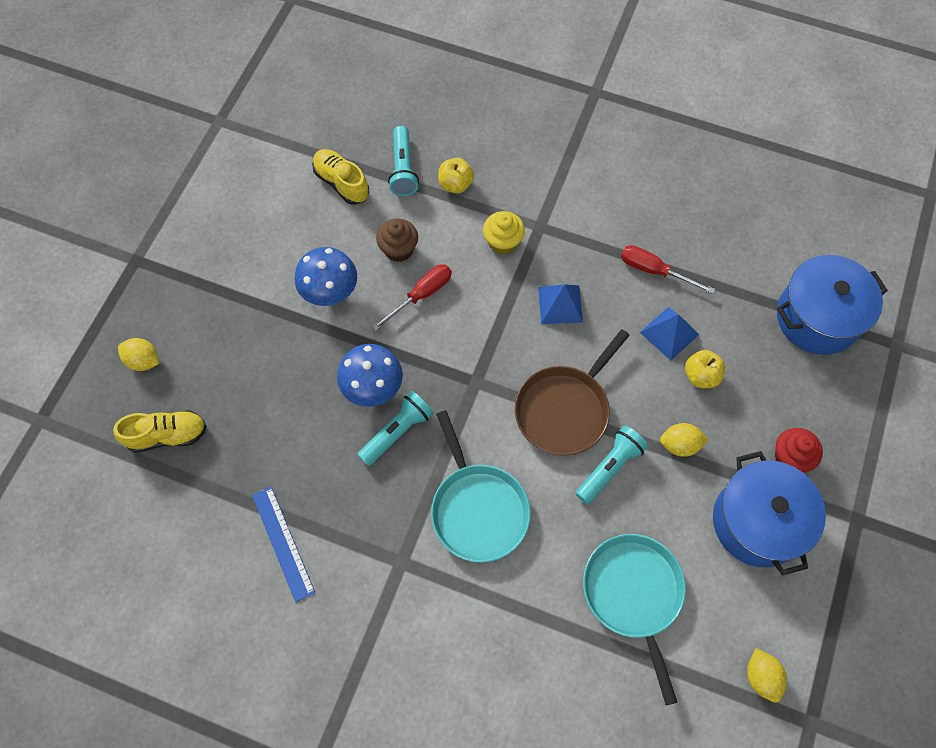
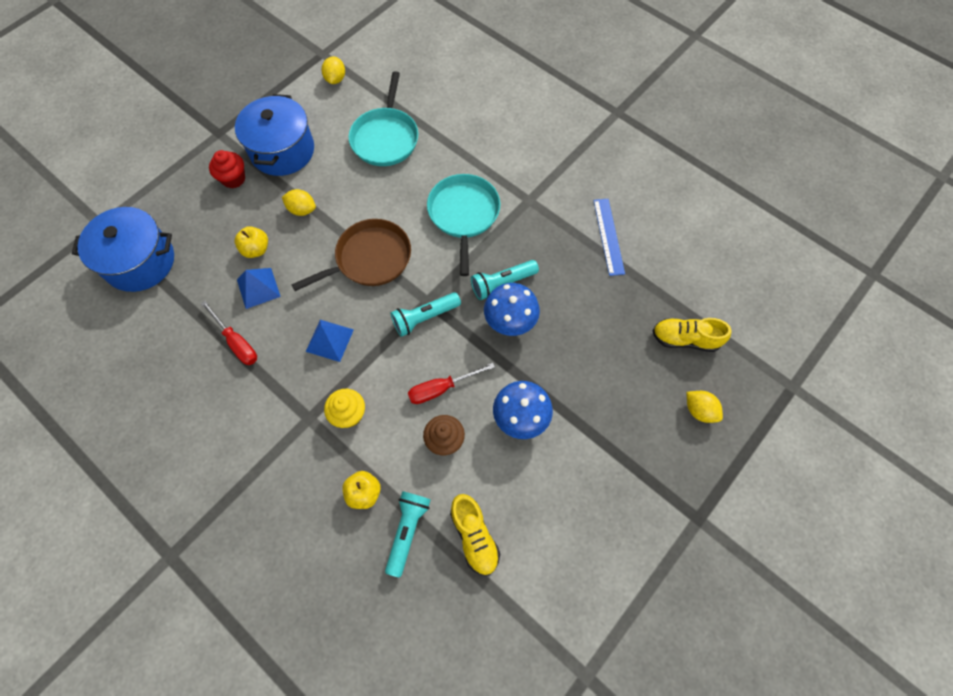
camera: 160 degrees left, 0 degrees up
(610, 468) = (359, 211): turquoise flashlight -> turquoise flashlight (424, 318)

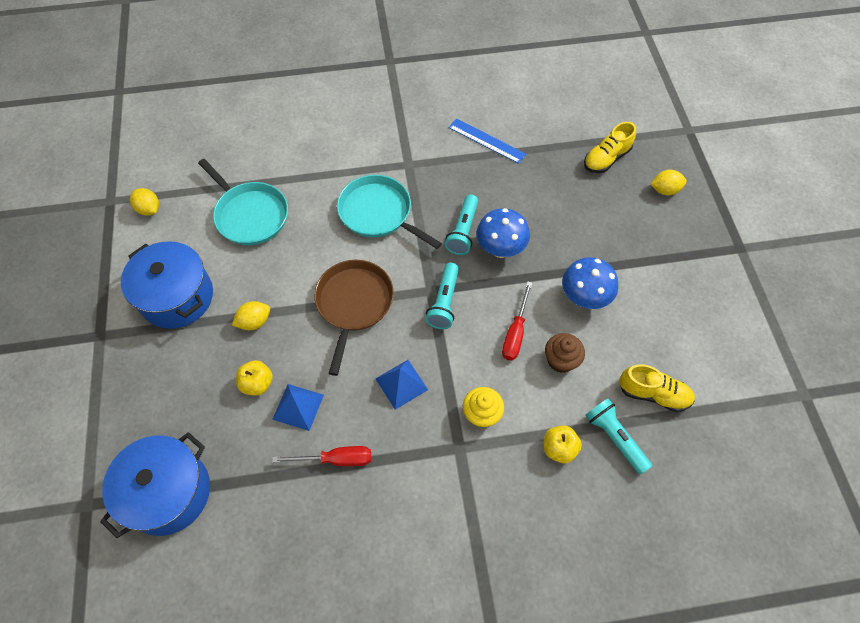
camera: 50 degrees left, 5 degrees down
(233, 179) = (163, 354): red cupcake -> none

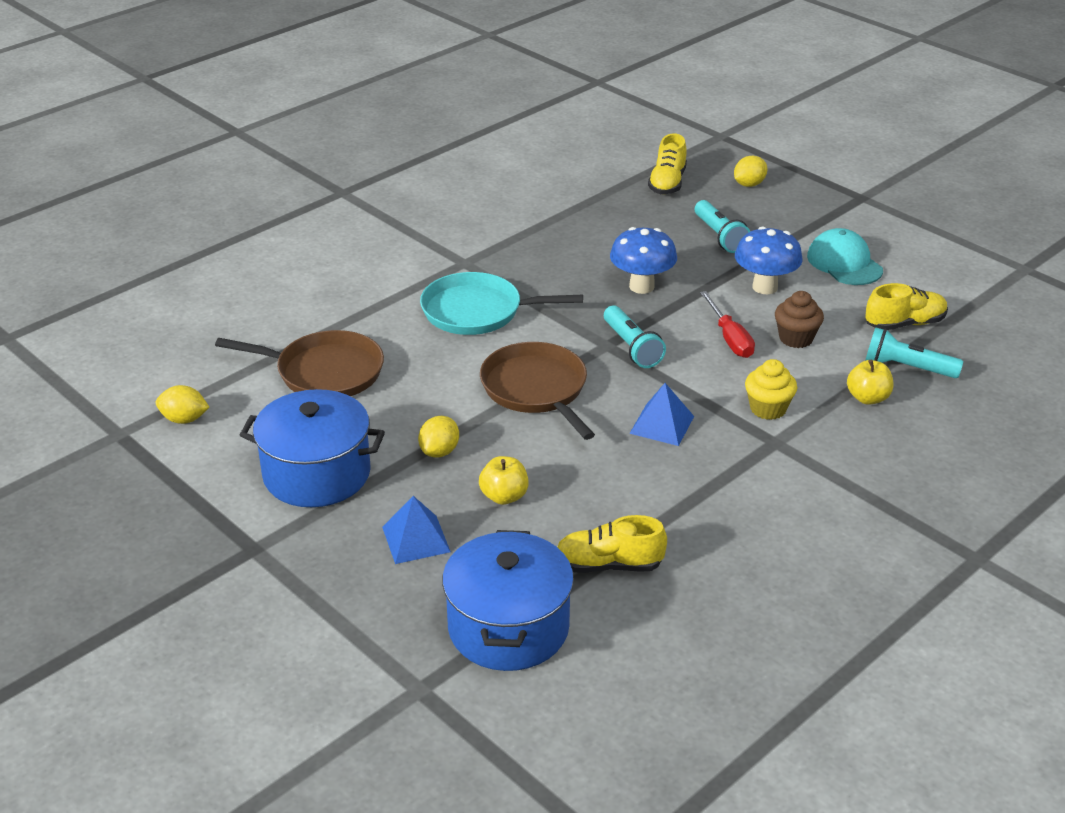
camera: 35 degrees left, 25 degrees down
(250, 215) = (324, 372): turquoise pan -> brown pan
(265, 483) = (609, 565): none -> yellow shoe
(298, 407) = (573, 492): blue pyramid -> blue pyramid (416, 539)
(336, 459) = (663, 510): red screwdriver -> none
(463, 231) = (587, 289): turquoise flashlight -> turquoise flashlight (719, 236)
(486, 141) = (529, 214): blue ruler -> none
(664, 307) = (844, 263): none -> turquoise cap

